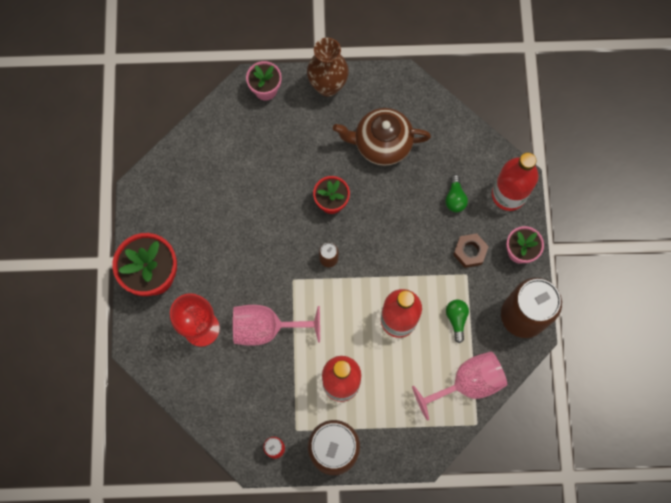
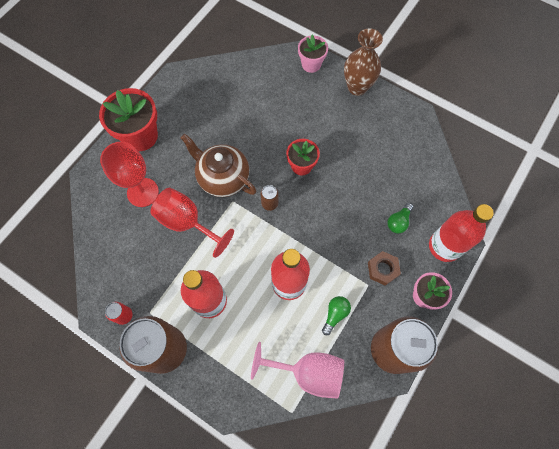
camera: 35 degrees right, 5 degrees down
(267, 328) = (187, 223): pink goblet -> red goblet
(381, 144) = (368, 148): brown teapot -> brown teapot (223, 178)

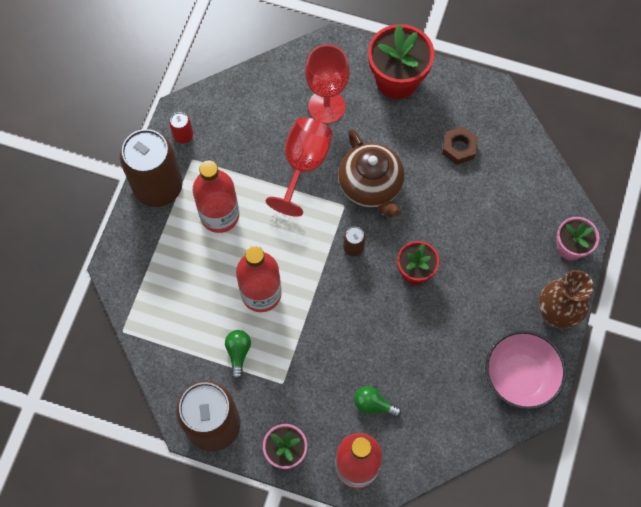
camera: 75 degrees right, 0 degrees up
(223, 178) = (371, 186): brown teapot -> brown teapot turned 135 degrees clockwise
(307, 372) = (167, 337): pink goblet -> none
(335, 314) = (238, 353): green light bulb -> green light bulb turned 105 degrees counterclockwise
(382, 269) = (306, 396): brown nut -> brown nut (459, 148)
(397, 121) = (519, 377): none -> pink bowl

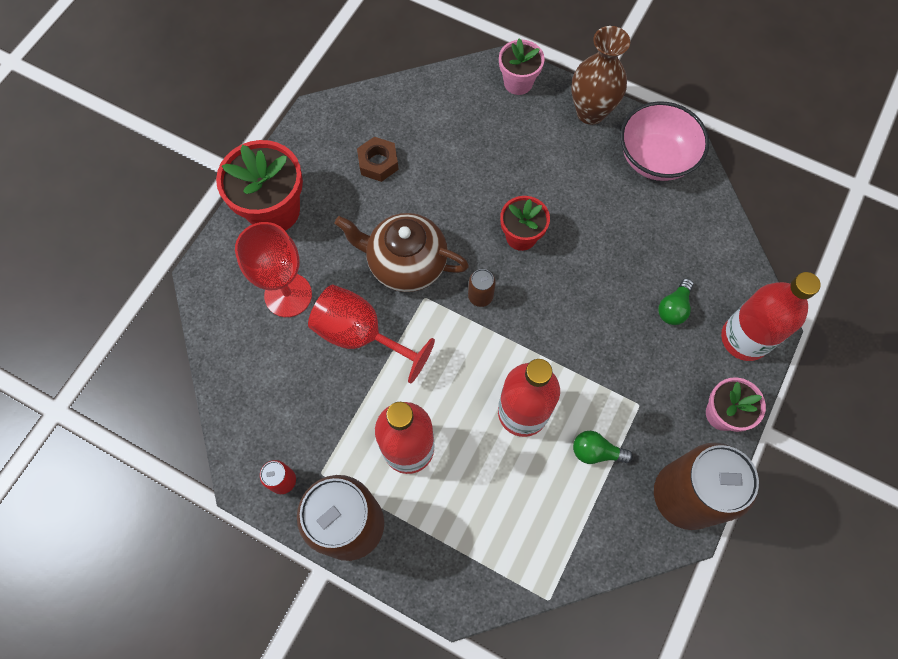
camera: 80 degrees left, 0 degrees up
(371, 186) = (406, 263): brown teapot -> brown teapot turned 150 degrees counterclockwise

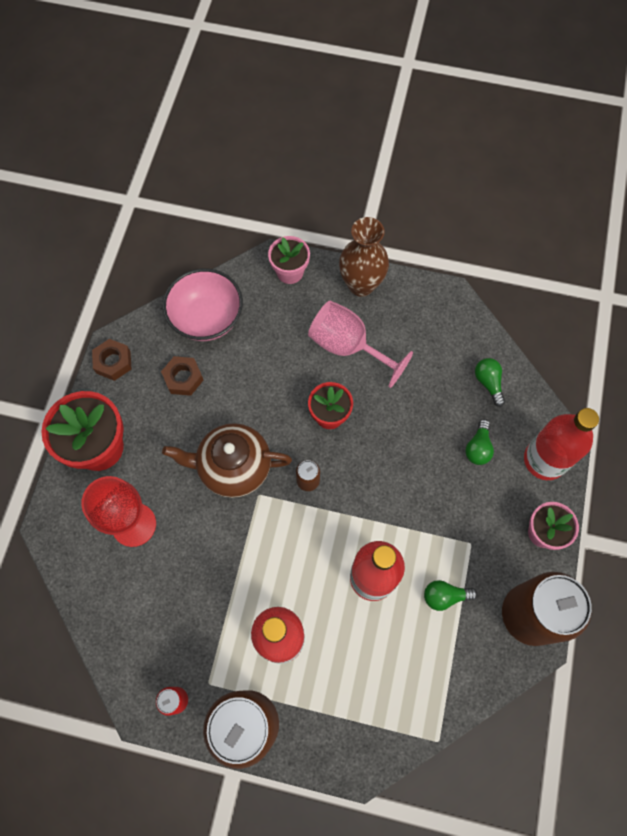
camera: 15 degrees left, 0 degrees up
(311, 130) = (113, 362): none -> brown nut
(361, 335) = (211, 545): red goblet -> none
(560, 171) = (348, 347): none -> pink goblet
(655, 158) = (428, 314): pink bowl -> pink bowl (207, 318)
(702, 244) = (488, 383): none -> green light bulb

